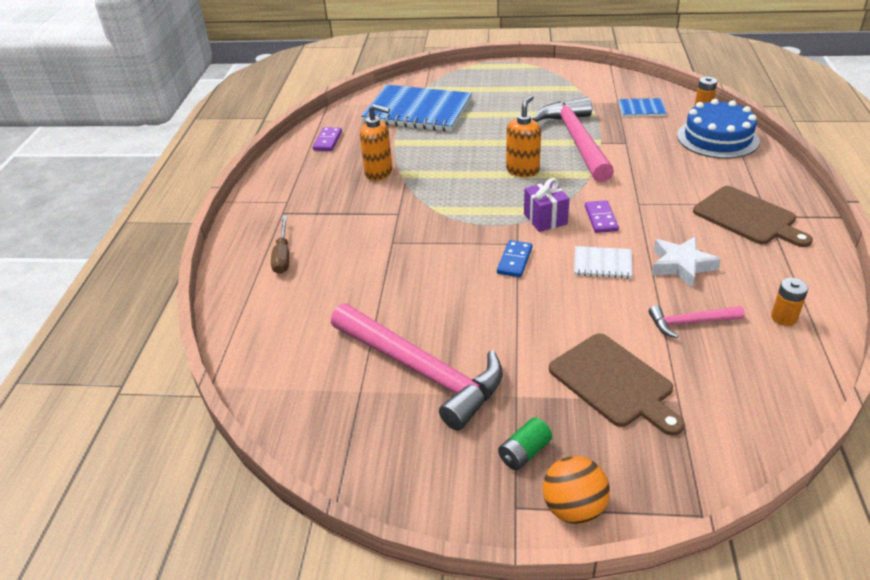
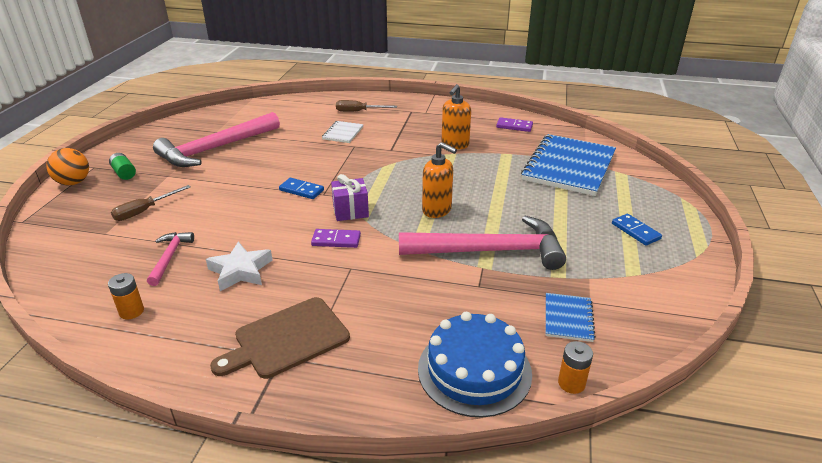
camera: 95 degrees right, 5 degrees down
(518, 85) = (635, 231): none -> blue domino
(602, 264) = (271, 229): white notebook -> white notebook (343, 133)
(614, 382) = (144, 211): brown cutting board -> brown screwdriver

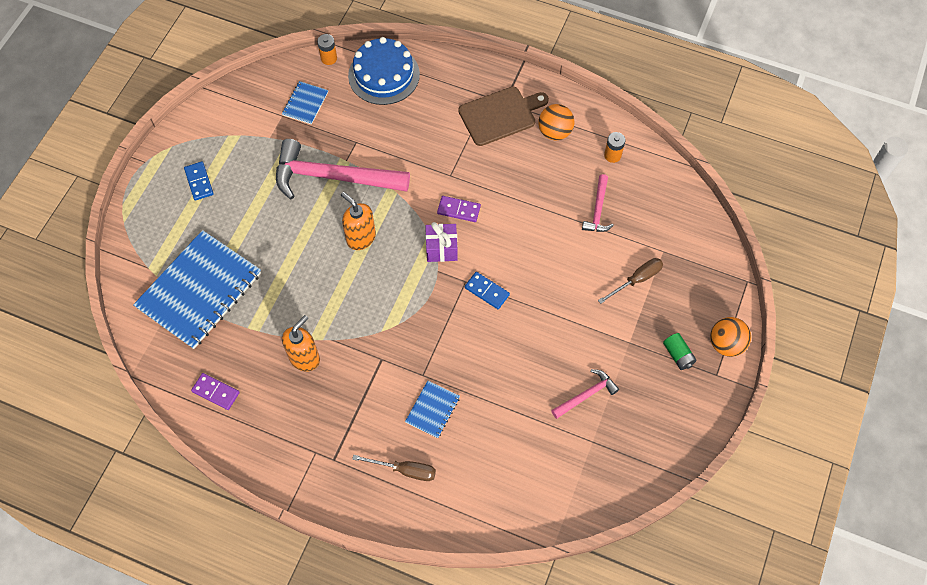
camera: 170 degrees left, 30 degrees up
(208, 328) = (554, 132): none -> orange ball
(215, 148) = (586, 395): pink hammer -> pink hammer, size x0.47
(240, 271) = (537, 185): white star -> none
(343, 133) = (432, 410): white notebook -> blue notebook

